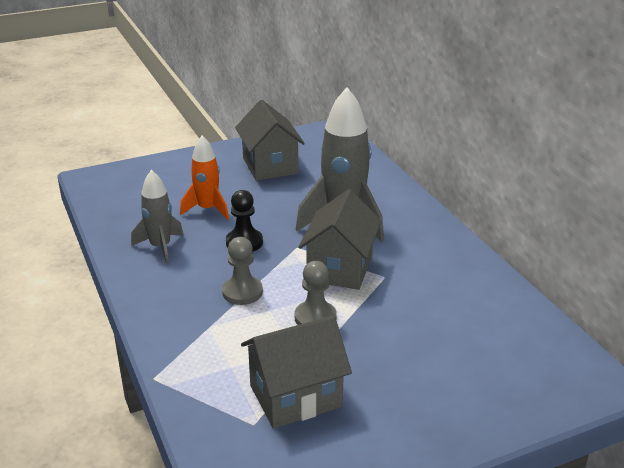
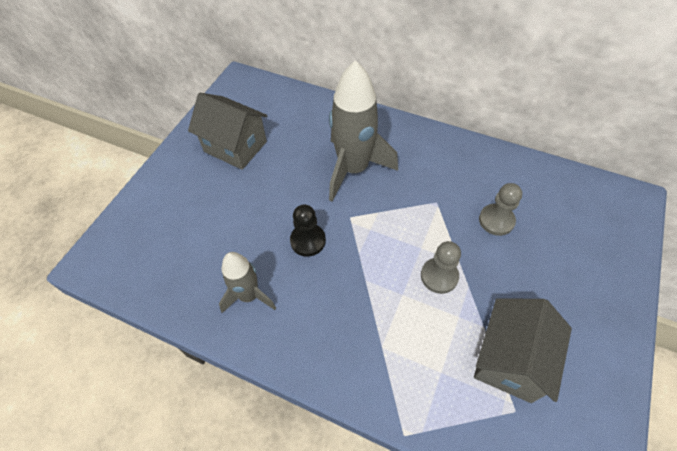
camera: 40 degrees left, 25 degrees up
(207, 209) = (239, 226): orange rocket -> none
(242, 292) = (365, 292): grey pawn -> grey pawn (496, 220)
(340, 268) = (401, 216): grey house -> none

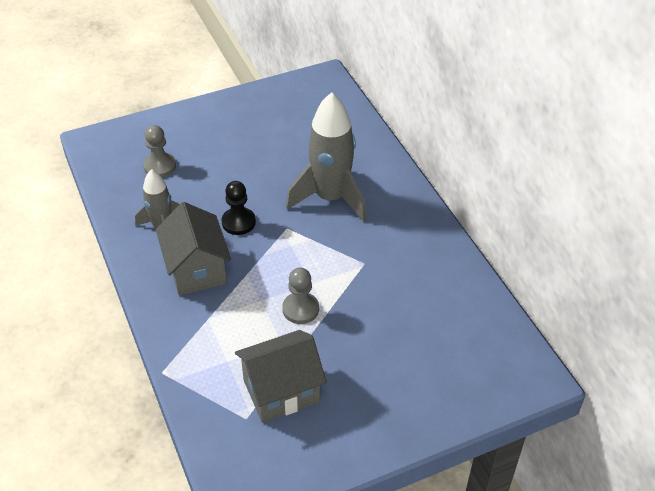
camera: 40 degrees right, 10 degrees down
(235, 146) = (263, 126): grey house -> grey house (196, 269)
(496, 220) = (394, 307): grey pawn -> grey pawn (160, 166)

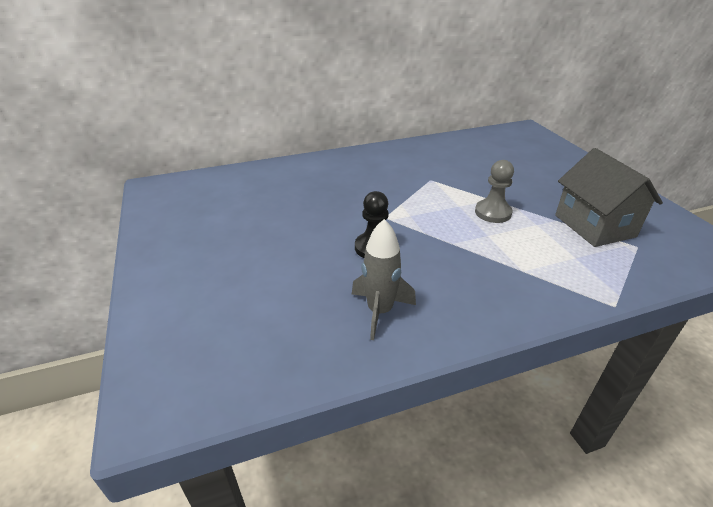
camera: 85 degrees left, 10 degrees down
(160, 166) = (254, 317): grey pawn -> none
(196, 269) = (451, 279): grey house -> none
(330, 198) = (345, 191): grey rocket -> none

